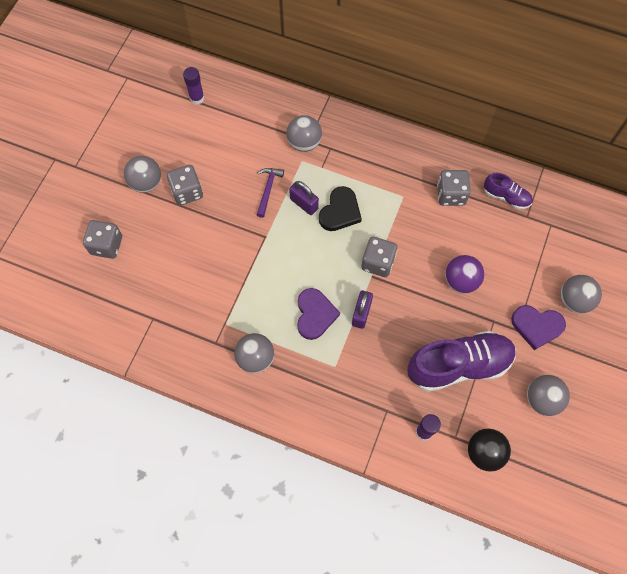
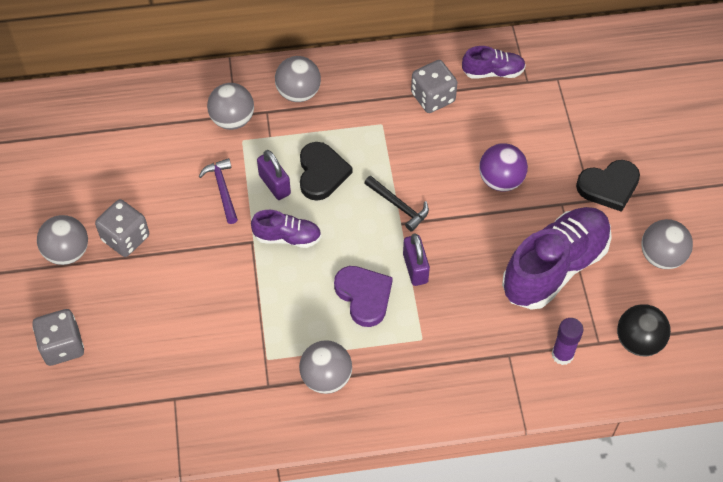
camera: 30 degrees left, 10 degrees down
(197, 98) = (70, 130): purple glue stick -> none
(290, 246) = (287, 237): none -> purple shoe
(304, 204) = (274, 185): purple padlock -> purple padlock turned 45 degrees clockwise
(378, 262) = (399, 206): grey dice -> black hammer
(536, 326) = (609, 186): purple heart -> black heart
(574, 300) = (629, 141): grey ball -> grey ball (298, 93)

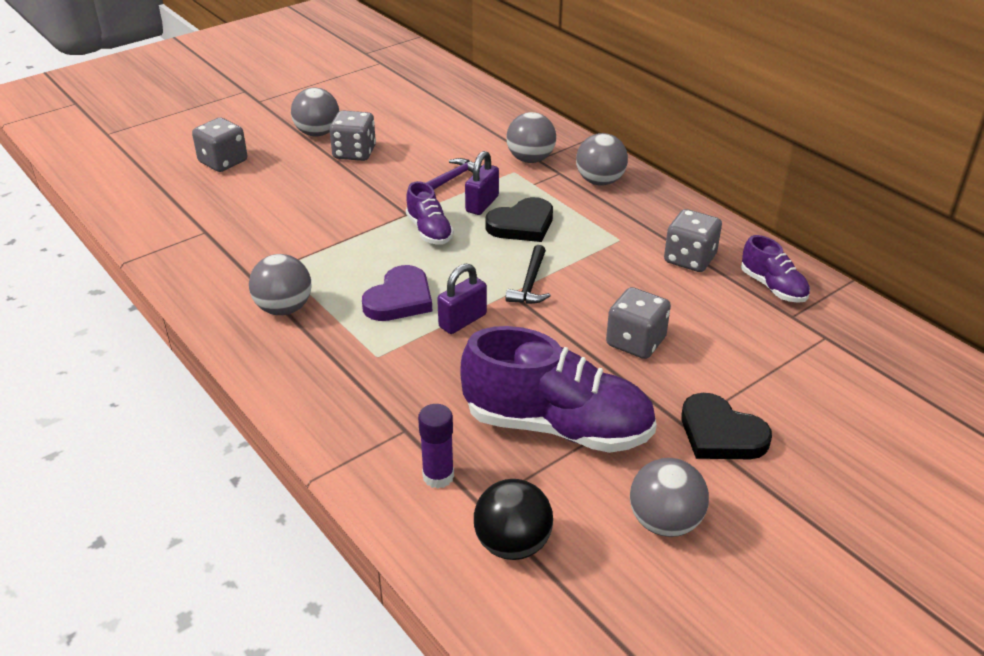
camera: 60 degrees right, 20 degrees down
(500, 180) = (635, 342): purple ball -> grey dice

